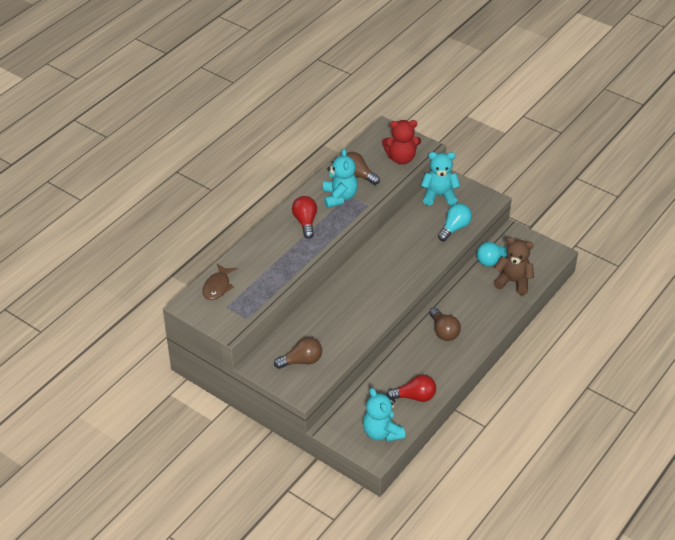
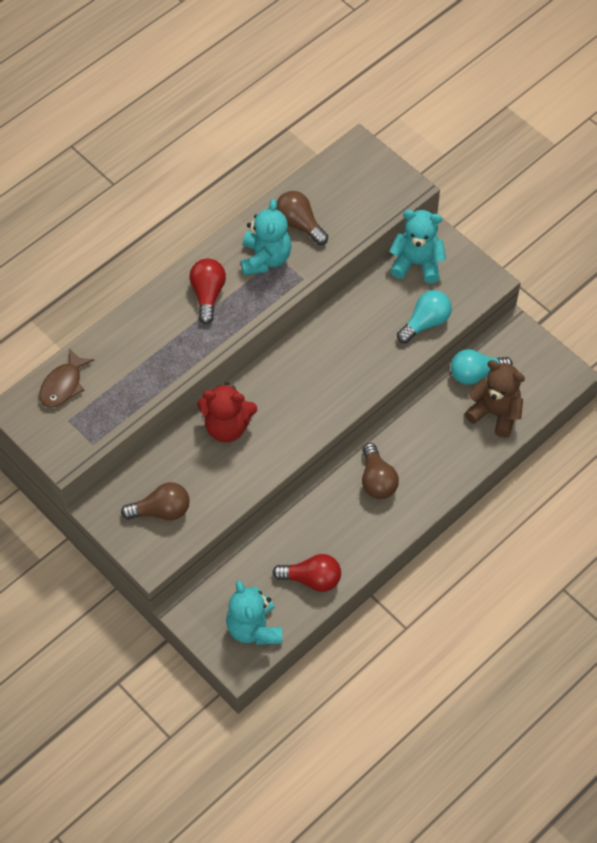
camera: 10 degrees right, 15 degrees up
(401, 158) = (369, 204): red teddy bear -> red teddy bear (227, 426)

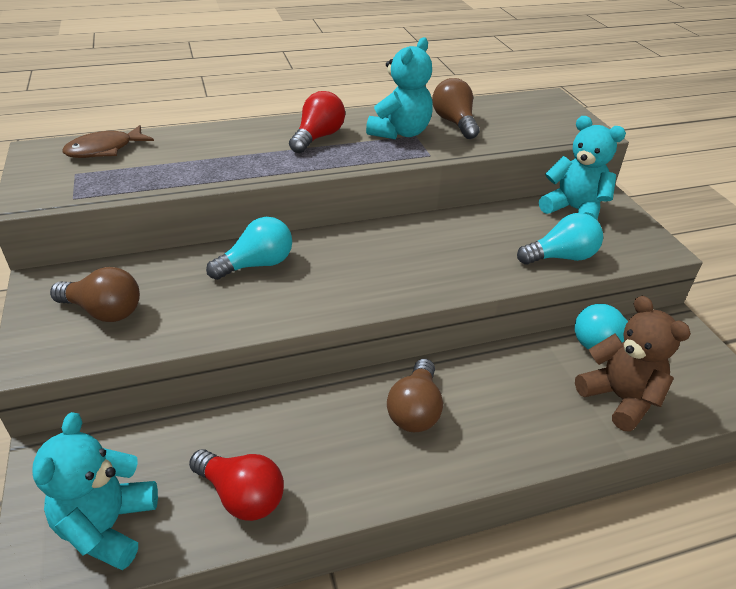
camera: 25 degrees right, 20 degrees down
(227, 426) = (257, 264): red teddy bear -> turquoise light bulb

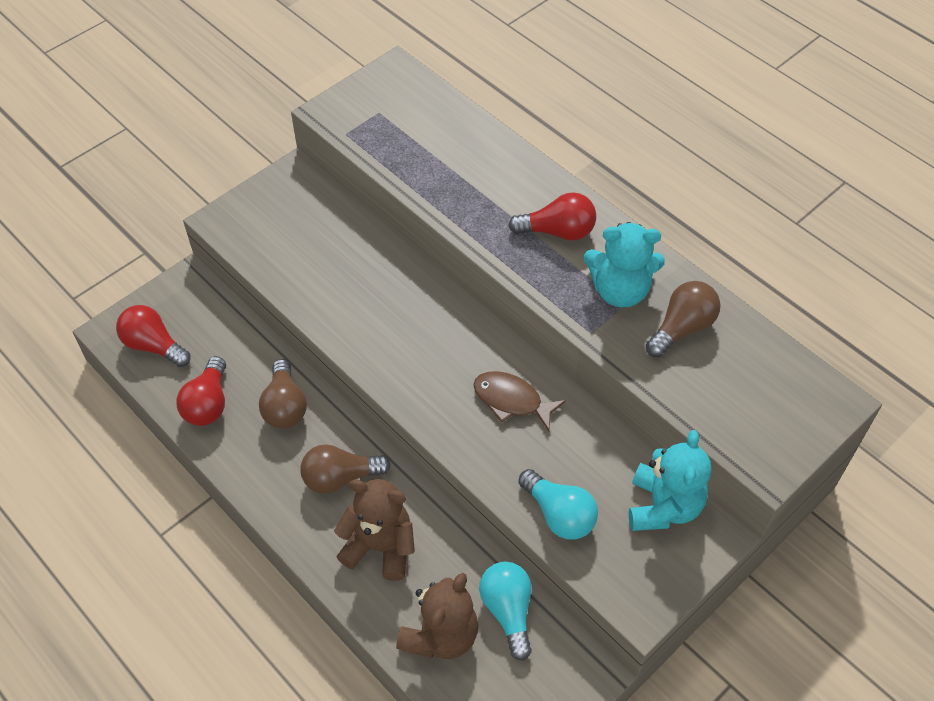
camera: 65 degrees right, 15 degrees up
(104, 150) = (425, 106): brown fish -> brown fish (511, 400)
(104, 311) = (285, 227): brown light bulb -> brown light bulb (285, 406)
(108, 526) = (154, 345): turquoise teddy bear -> red light bulb
(257, 264) = (394, 286): turquoise light bulb -> none
(509, 407) = (380, 547): none -> brown teddy bear

